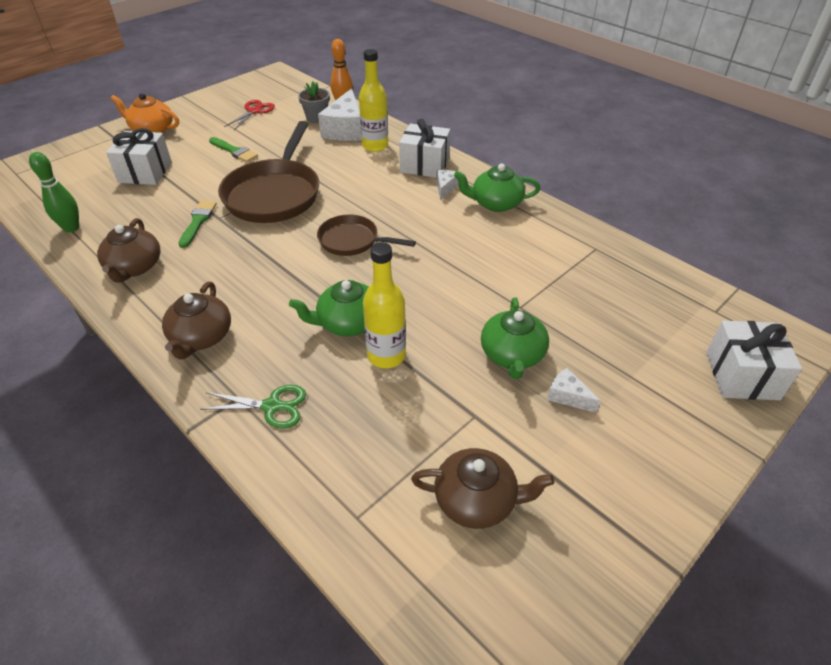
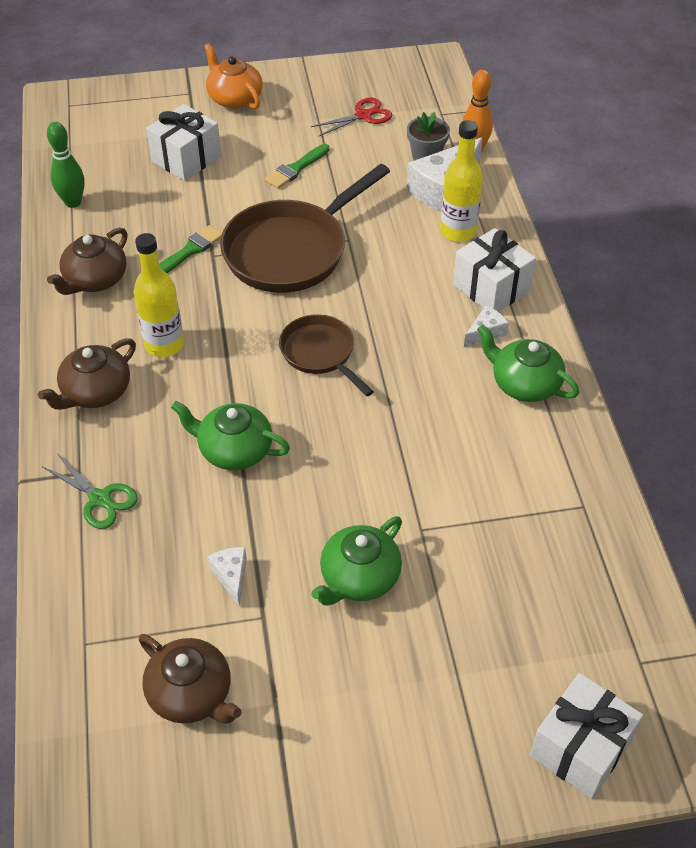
camera: 35 degrees right, 5 degrees up
(234, 151) = (296, 168): green brush -> green brush turned 60 degrees clockwise
(386, 356) = (239, 506): yellow bottle -> yellow bottle (164, 344)
(567, 396) = (369, 653): white cheese -> white cheese (231, 576)

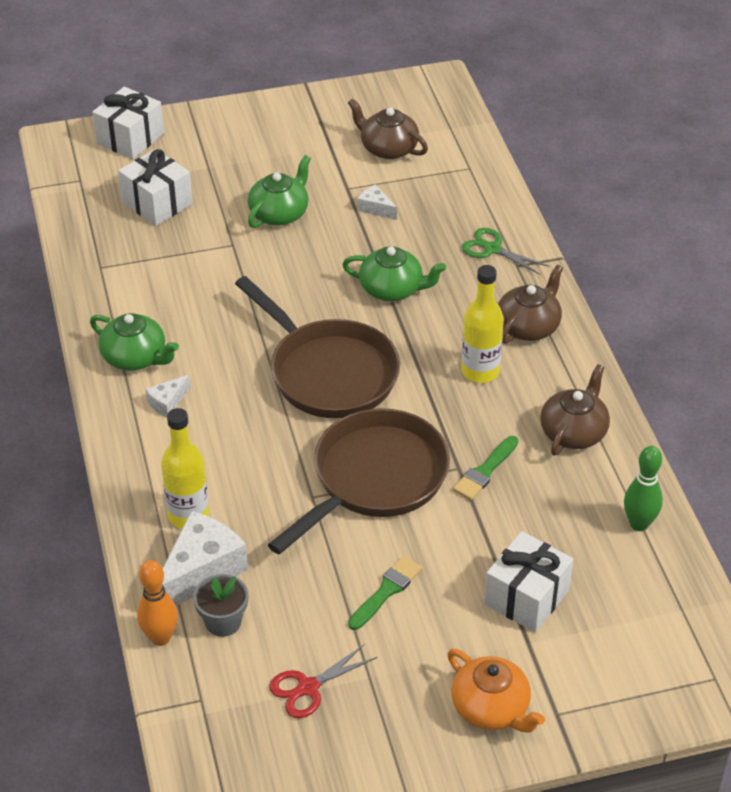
camera: 175 degrees right, 5 degrees down
(231, 576) = (375, 208): white cheese -> white cheese turned 150 degrees clockwise
(320, 353) = (328, 372): brown pan -> brown pan, size x1.77
(491, 288) = (157, 450): white gift -> white gift (157, 203)

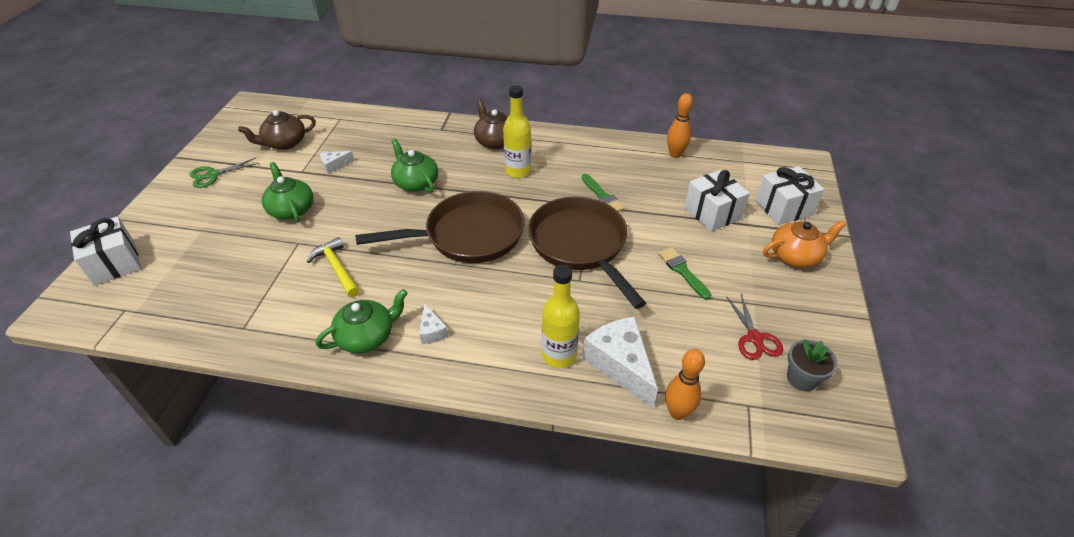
camera: 65 degrees left, 0 degrees up
(157, 203) = (208, 270): white gift -> white gift (784, 208)
(213, 291) = (336, 268): none -> yellow hammer
(223, 622) = (676, 367): grey flower pot -> grey flower pot (802, 378)
(392, 289) = (416, 182): green teapot -> green teapot turned 75 degrees counterclockwise
(492, 249) = (419, 133): green scissors -> green scissors (212, 175)
(574, 432) = (592, 153): brown teapot -> none
(639, 524) = (675, 154): green bowling pin -> orange bowling pin

